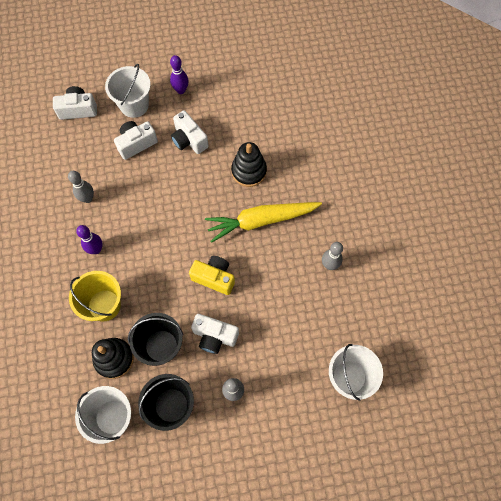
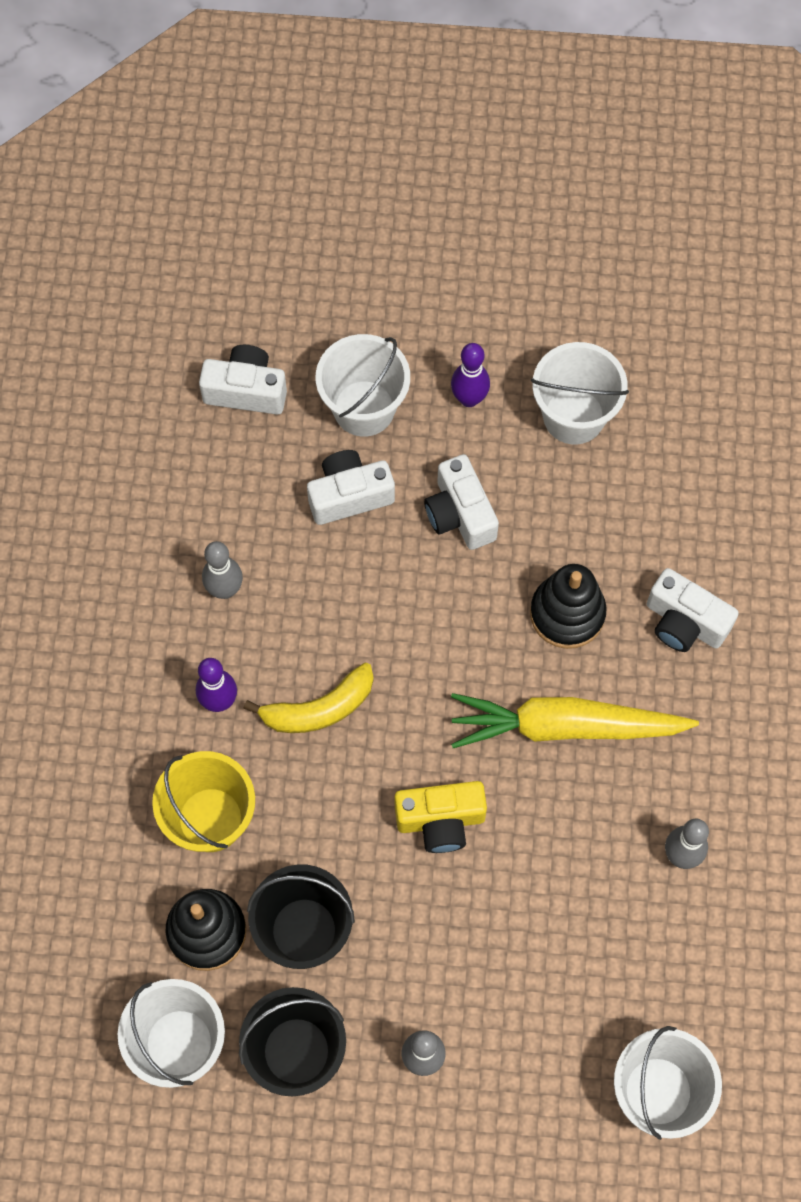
camera: 15 degrees right, 0 degrees up
(144, 241) = (319, 709): none -> yellow banana
(214, 278) = (440, 821): yellow camera -> yellow camera turned 135 degrees clockwise
(214, 336) = (412, 939): white camera -> white camera (684, 622)
(229, 87) = (573, 416): none -> white bucket

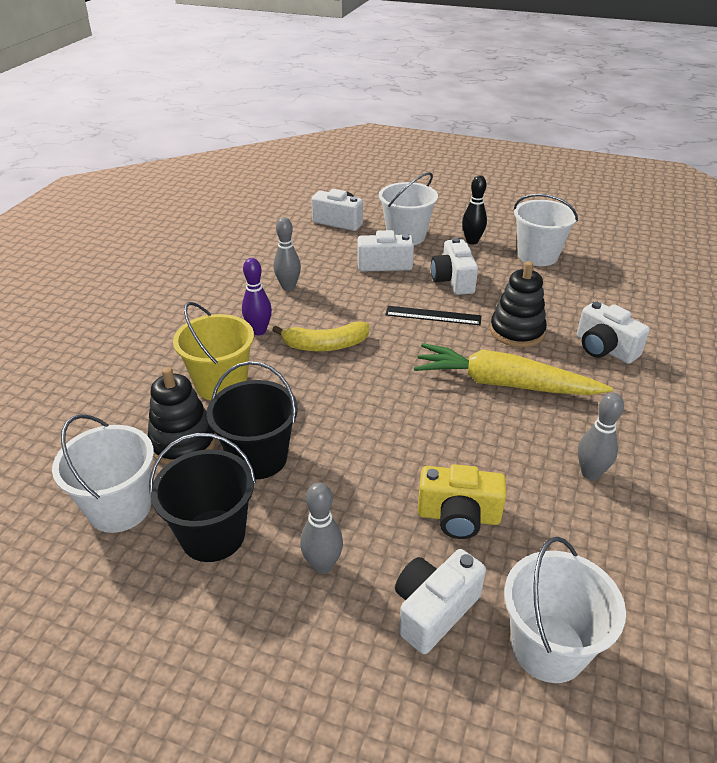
camera: 15 degrees right, 30 degrees down
(440, 821) = (392, 416): yellow camera -> yellow camera (458, 516)
(448, 606) = (433, 316): none -> black ruler
(469, 398) = (472, 241): purple bowling pin -> black bowling pin
(545, 1080) = (434, 610): none -> white camera

